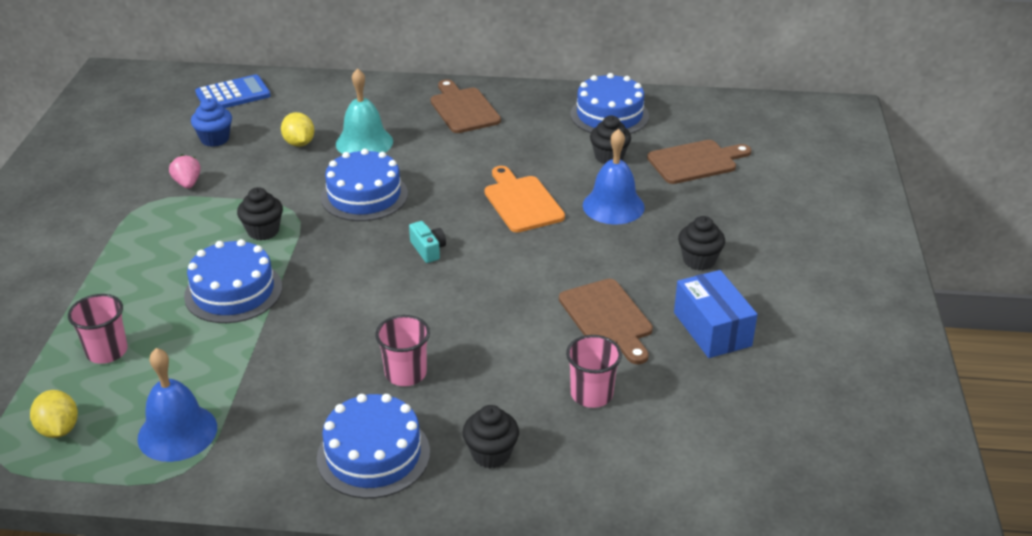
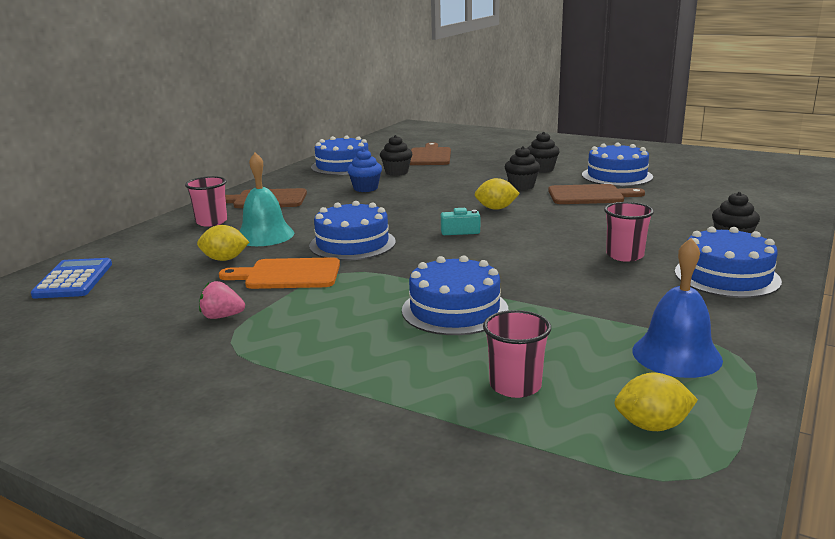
camera: 65 degrees left, 15 degrees down
(215, 139) = (151, 296): blue cupcake -> blue cupcake (365, 188)
(263, 231) = (362, 288): black cupcake -> black cupcake (521, 186)
(515, 257) = (496, 208): none -> yellow lemon
(522, 202) = (425, 199): orange cutting board -> orange cutting board (288, 274)
(591, 394) = (672, 209): pink cup -> pink cup (211, 222)
(613, 206) = (459, 178): blue bell -> none
(712, 329) = (617, 176): blue box -> blue cake

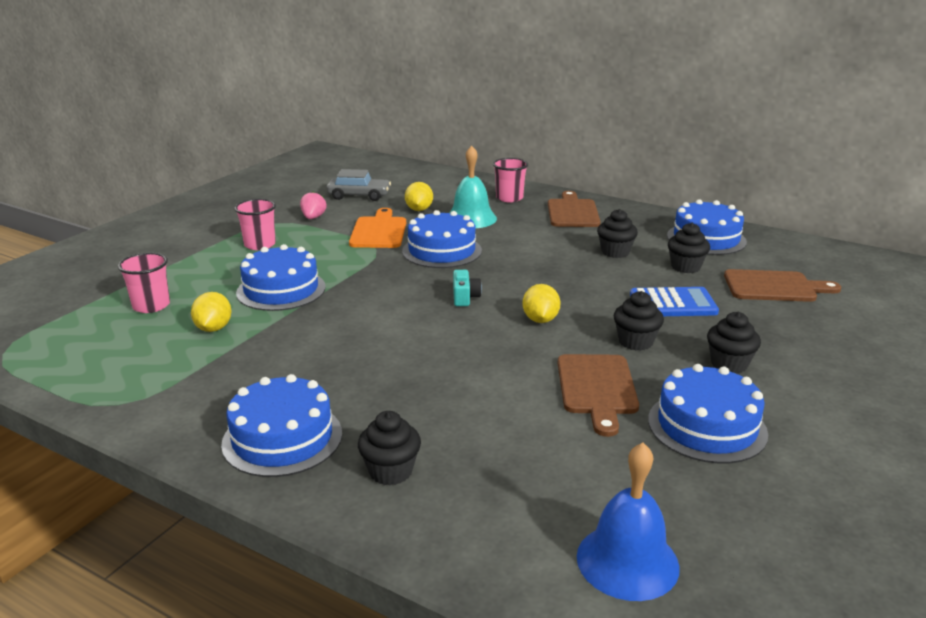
camera: 90 degrees right, 5 degrees up
(73, 280) = (395, 174): blue calculator -> blue calculator (673, 303)
(150, 295) = (359, 196): none -> grey car
(365, 188) = (615, 252): blue cupcake -> black cupcake
(625, 255) = (367, 382): pink cup -> pink cup (260, 244)
(652, 426) = (64, 347): yellow lemon -> yellow lemon (213, 328)
(676, 355) = (144, 373): blue bell -> blue bell (627, 561)

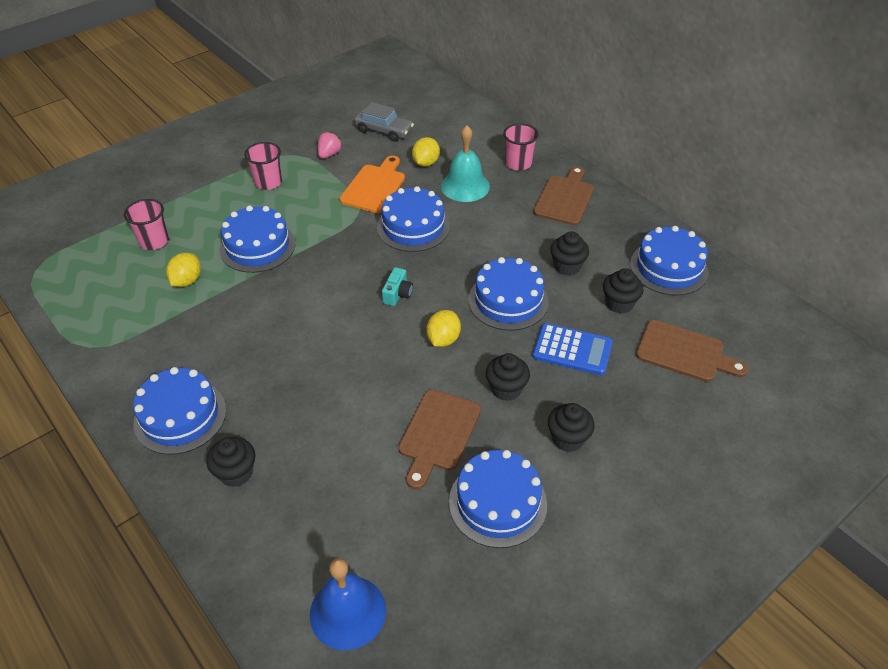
camera: 20 degrees right, 20 degrees up
(580, 283) = (508, 300): none -> blue cake

